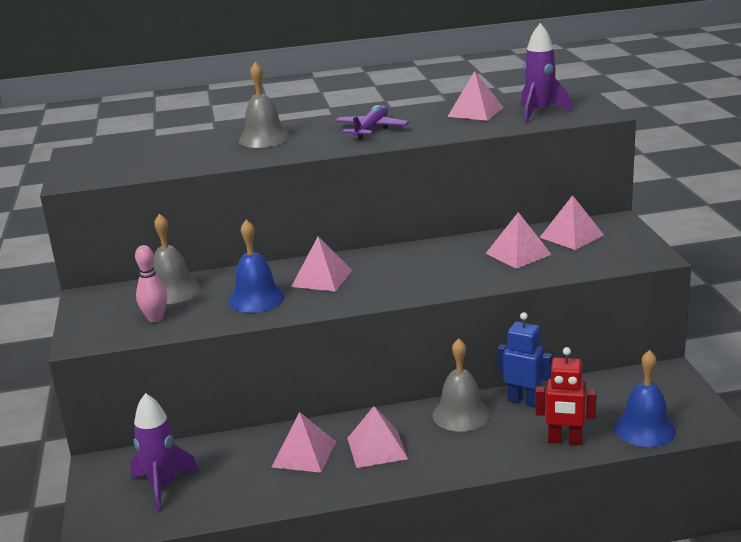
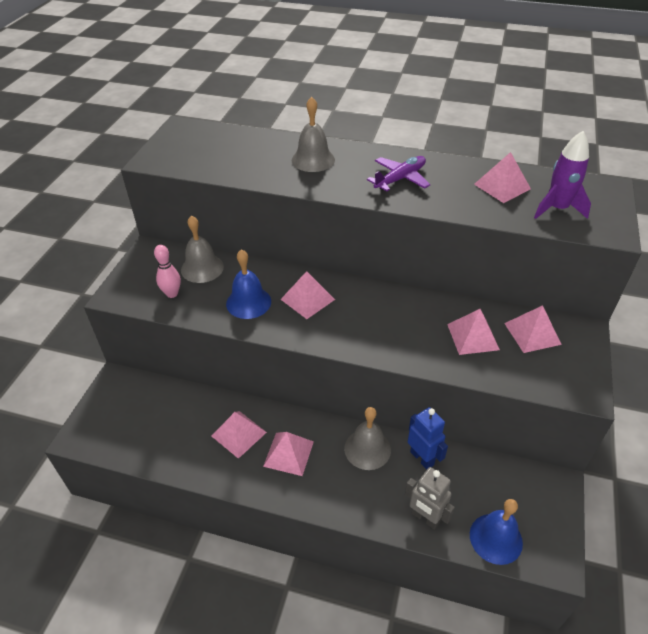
camera: 25 degrees right, 20 degrees up
(163, 486) = (138, 418): purple rocket -> none
(565, 441) = (425, 518): red robot -> grey robot

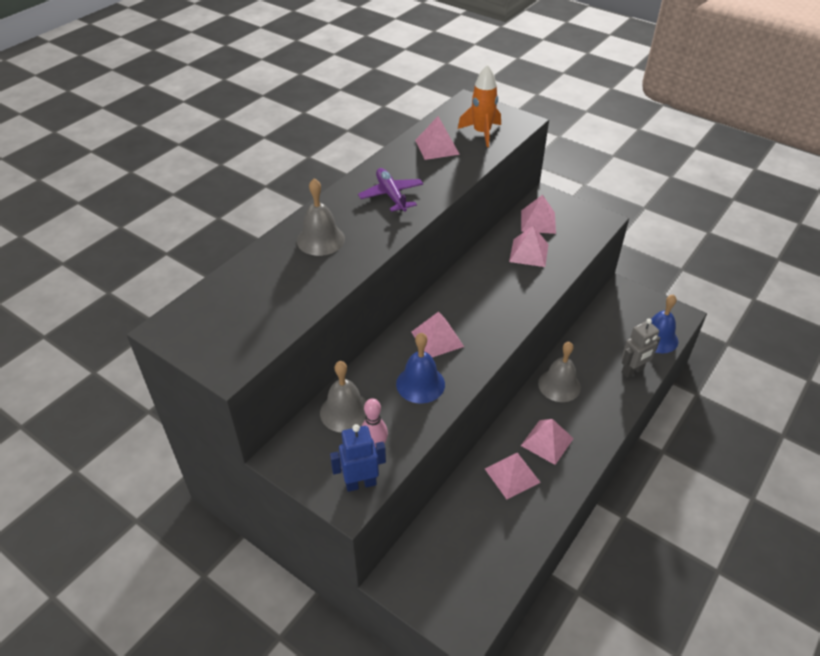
camera: 70 degrees left, 0 degrees up
(422, 458) = (578, 354): blue robot -> blue robot (360, 483)
(557, 209) = (482, 133): purple rocket -> orange rocket

